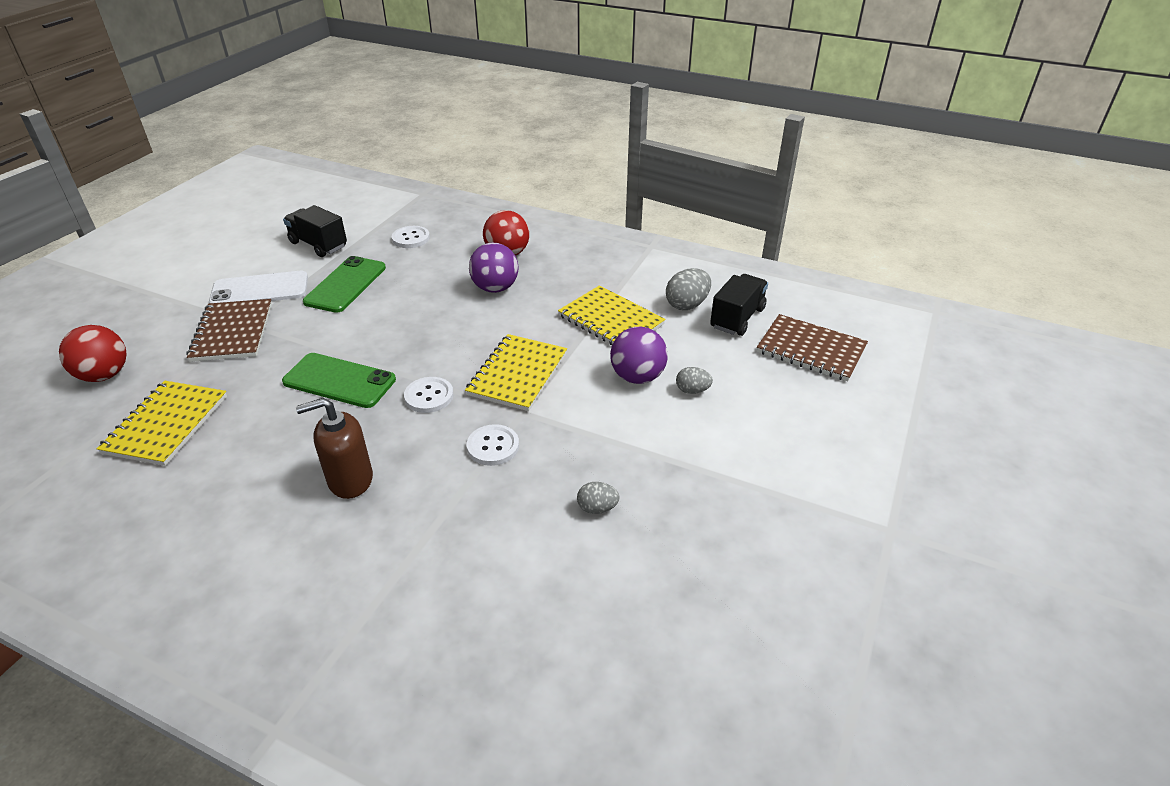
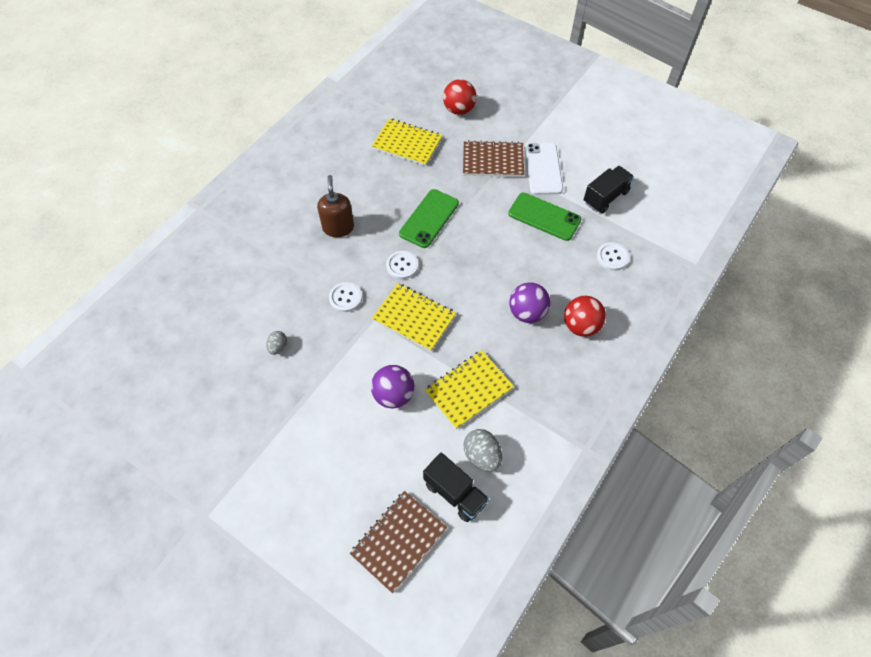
camera: 100 degrees right, 20 degrees up
(692, 390) = (369, 429): grey egg -> none

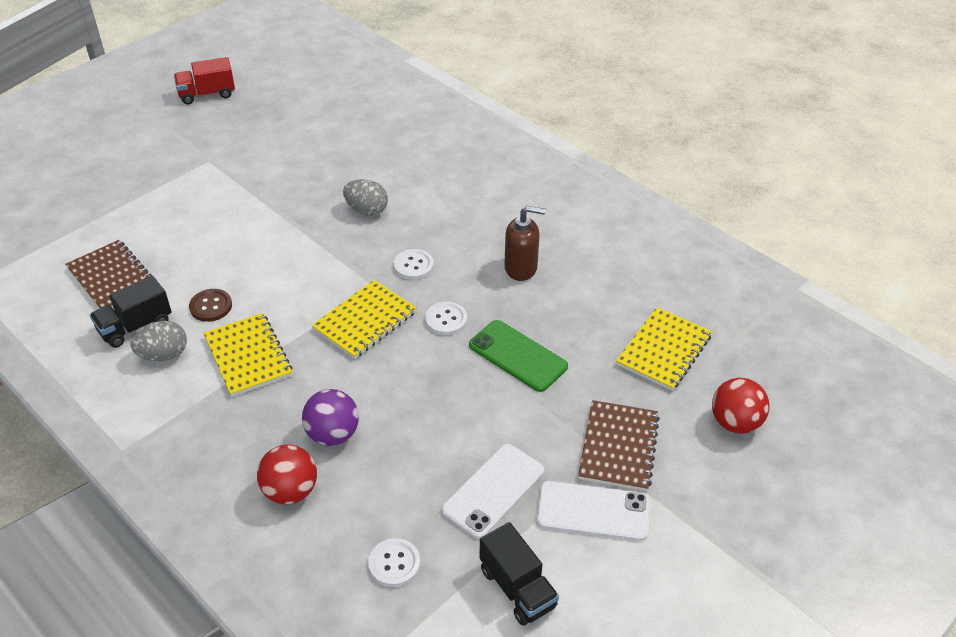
camera: 100 degrees right, 15 degrees down
(75, 564) = (207, 94): none -> red truck
(278, 347) = (366, 210): grey egg -> grey egg, size x1.64
(393, 395) = (271, 292): purple ball -> none
(419, 438) = (211, 306): none -> brown button
(544, 217) = (493, 490): green phone -> white phone

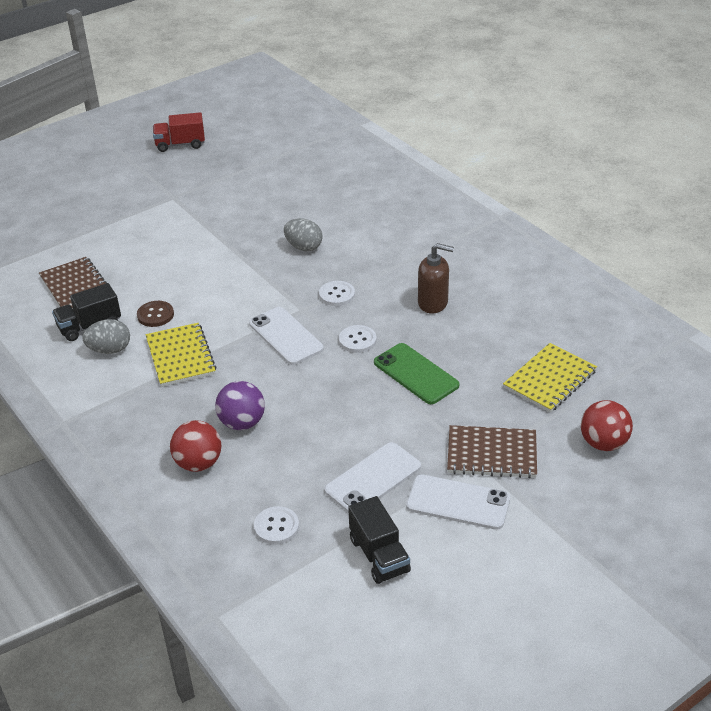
camera: 10 degrees right, 5 degrees down
(365, 321) = (286, 336): yellow notebook -> white phone
(618, 447) = (492, 454): brown notebook -> brown notebook turned 75 degrees clockwise

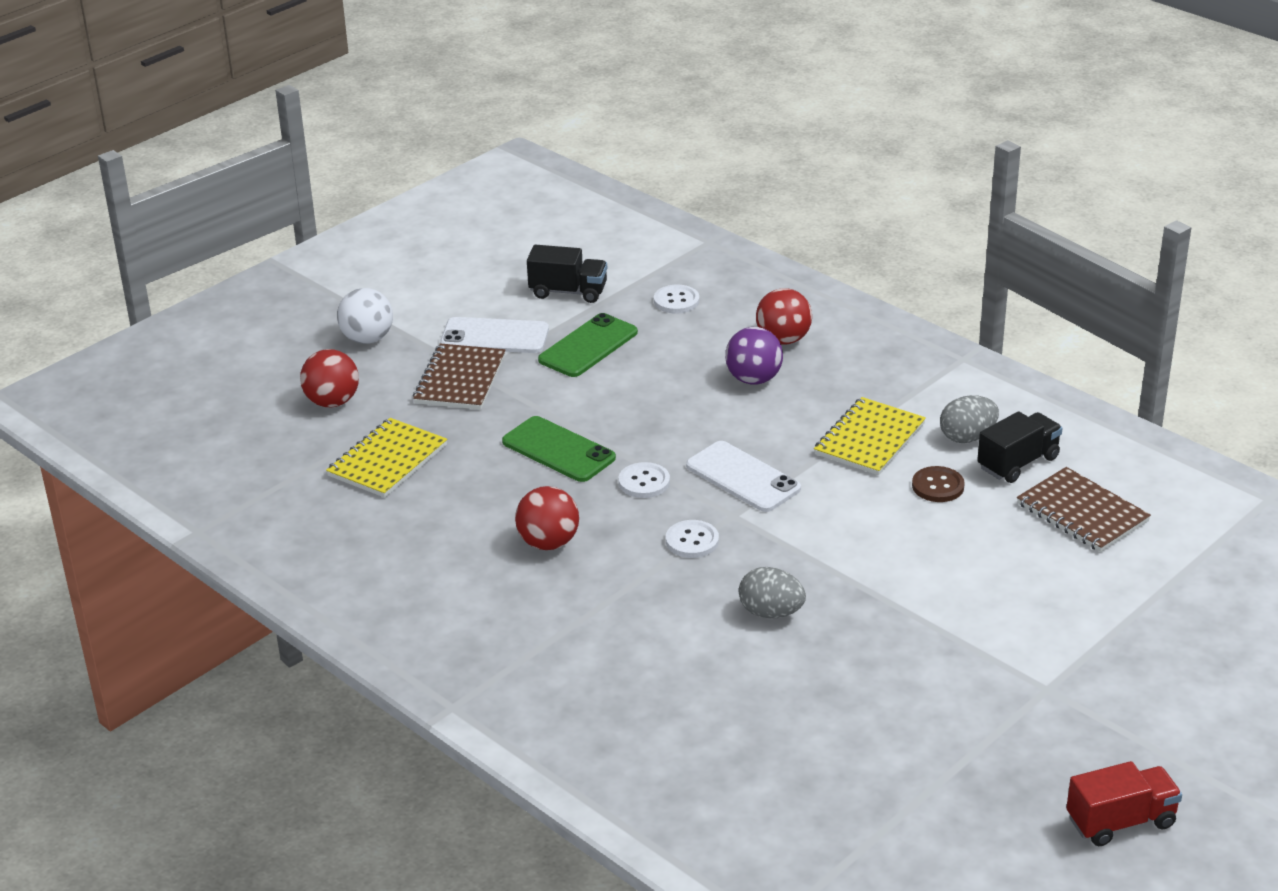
camera: 170 degrees right, 5 degrees down
(180, 356) = (869, 439): yellow notebook -> yellow notebook turned 60 degrees clockwise
(373, 478) = (588, 346): white phone -> green phone
(379, 555) = (568, 292): black truck -> black truck turned 135 degrees clockwise
(433, 303) = (548, 543): brown soap dispenser -> red ball
(492, 454) = (460, 380): brown notebook -> brown notebook turned 75 degrees counterclockwise
(581, 516) = (367, 339): none -> white ball

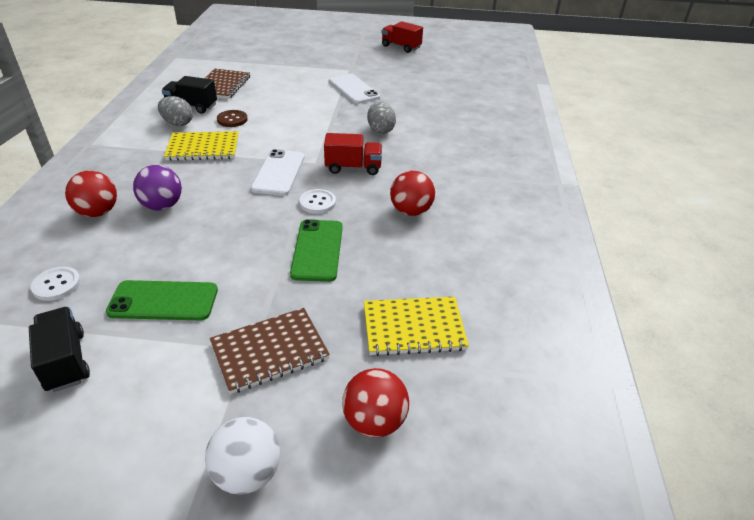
camera: 130 degrees left, 5 degrees up
(495, 336) = (181, 369): white phone -> white phone (353, 89)
(692, 541) = (353, 167): white button -> red truck

